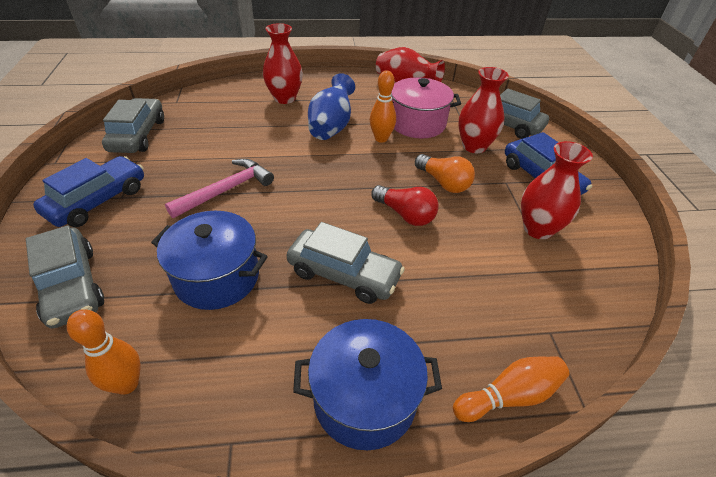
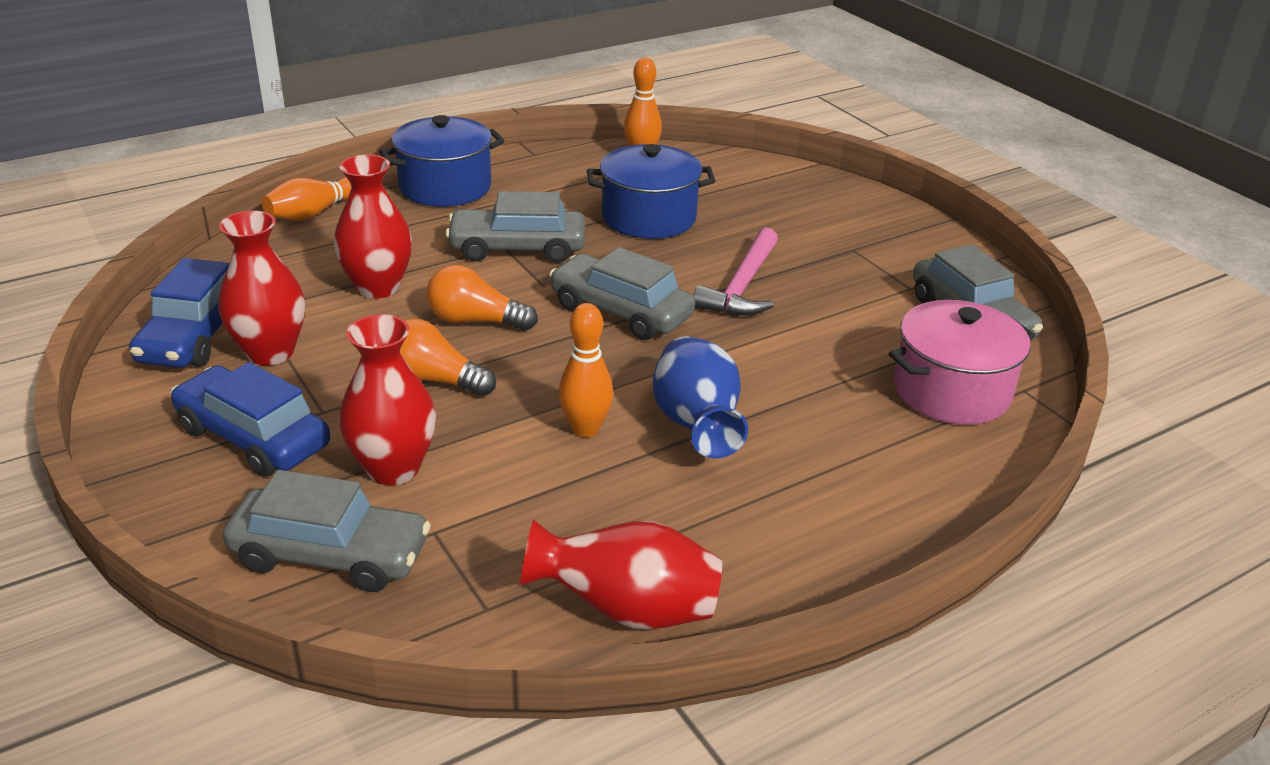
camera: 155 degrees right, 10 degrees down
(71, 286) = (773, 184): grey car -> grey car (621, 311)
(98, 201) = (870, 239): blue car -> blue car (196, 335)
(285, 98) = (853, 464): red vase -> red vase (378, 287)
(405, 214) = (475, 321): red light bulb -> orange light bulb
(417, 123) = (533, 489): pink pot -> pink pot (951, 391)

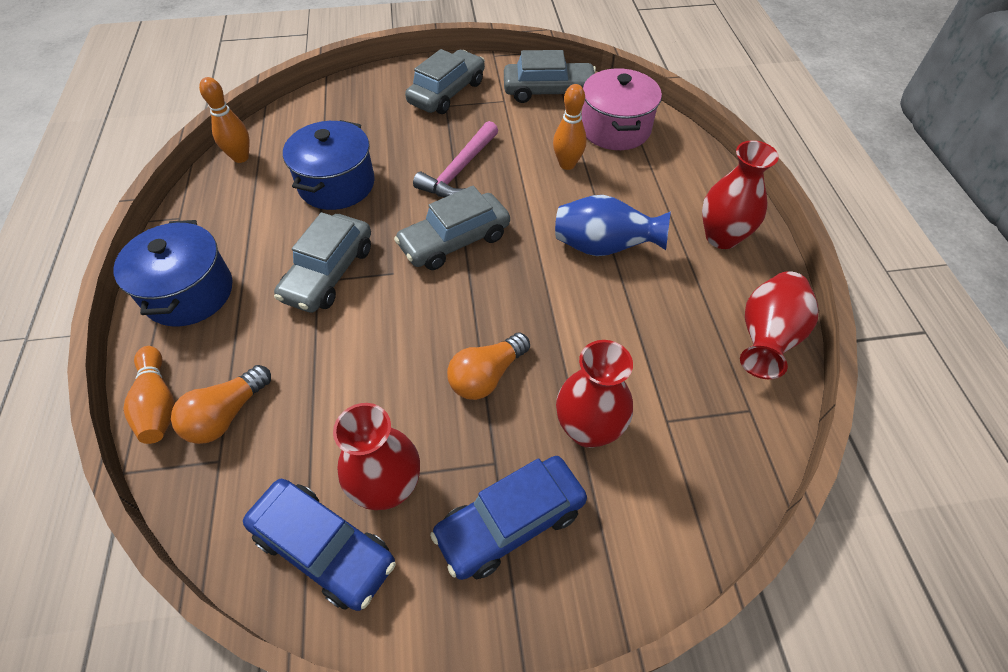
camera: 65 degrees left, 20 degrees up
(330, 555) = (675, 492): grey car -> grey car (447, 93)
(378, 287) = (329, 382): red vase -> red vase (721, 237)
(475, 321) = (419, 328): orange light bulb -> orange light bulb (226, 415)
(585, 429) = (585, 304): orange bowling pin -> orange bowling pin (567, 164)
(742, 286) = (459, 170): pink hammer -> pink hammer turned 75 degrees clockwise

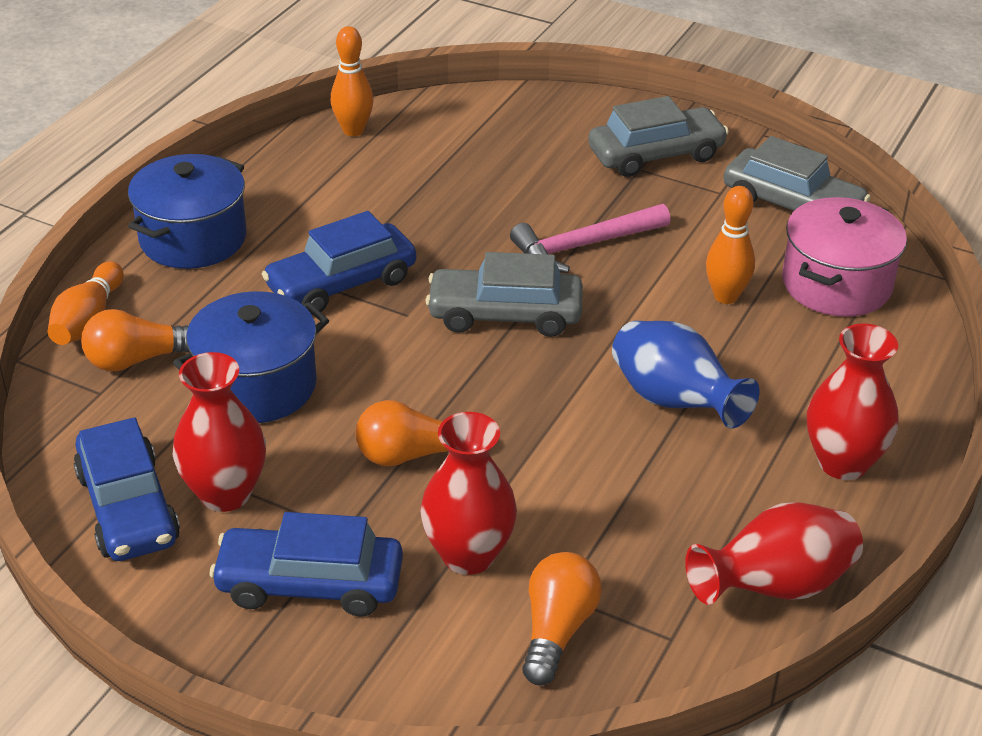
camera: 35 degrees right, 15 degrees down
(328, 273) = (341, 283): grey car -> blue car
(336, 184) = (430, 201): blue pot -> blue pot (257, 386)
(687, 449) = (557, 630): none -> orange light bulb

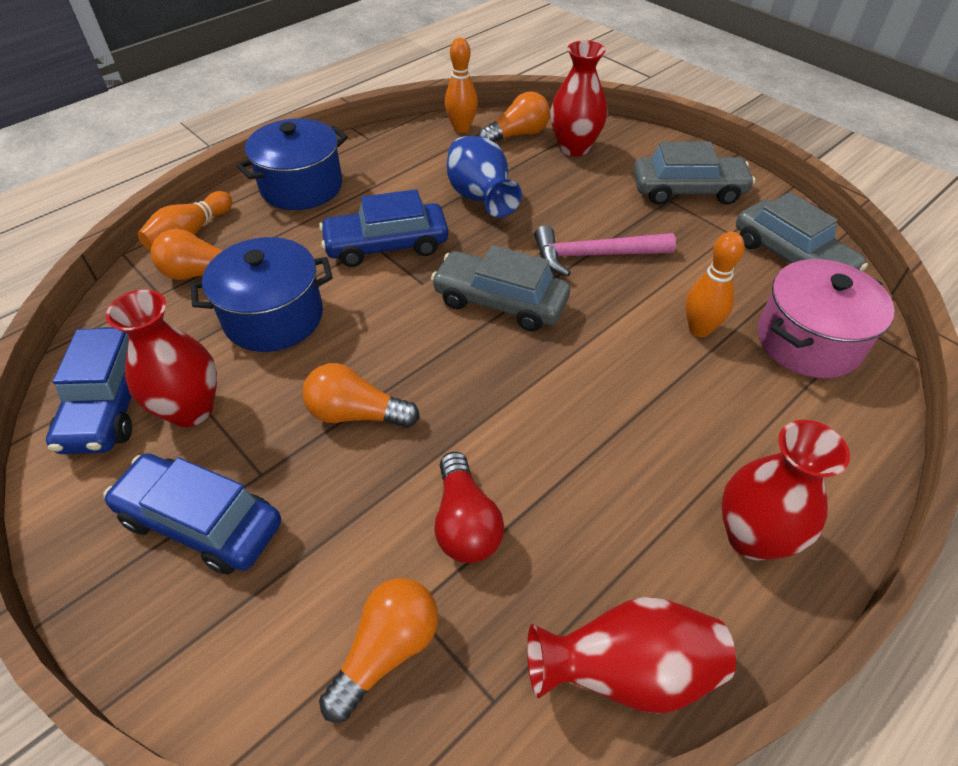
camera: 20 degrees right, 10 degrees up
(427, 126) = (517, 135): none -> orange light bulb
(468, 555) = (350, 534): red vase -> red vase (574, 147)
(575, 518) = (465, 523): none -> red light bulb
(674, 402) = (610, 423): blue vase -> blue vase (480, 198)

